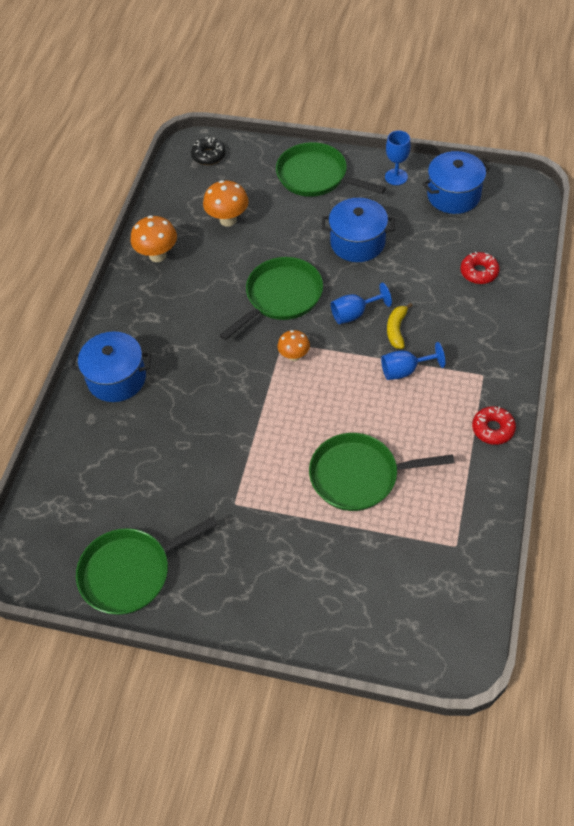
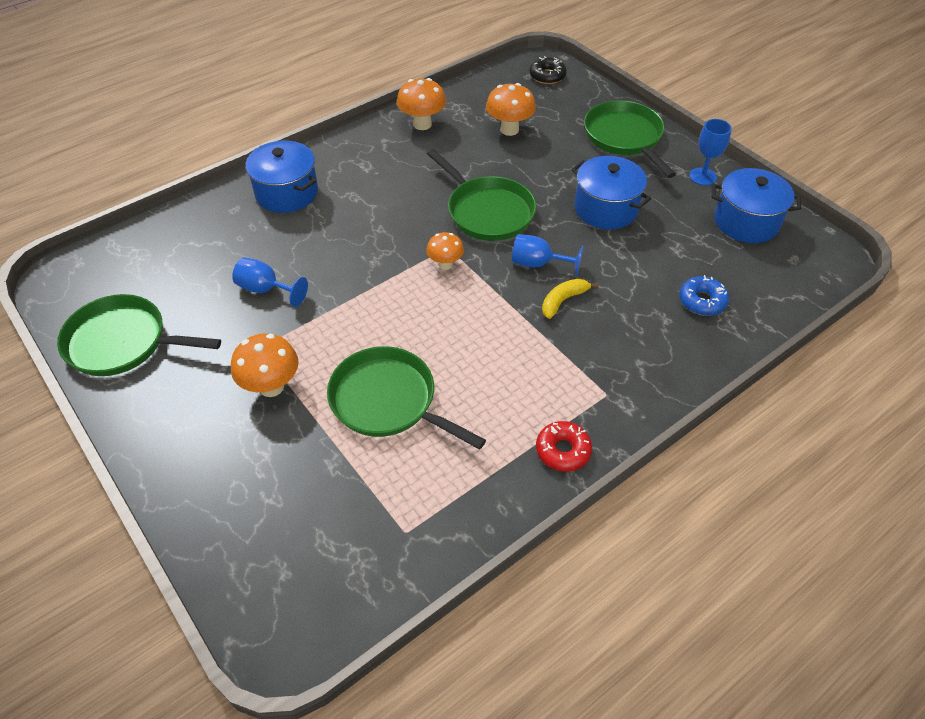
camera: 35 degrees right, 5 degrees down
(273, 523) = (271, 387): none -> orange mushroom
(281, 297) = (487, 211): green pan -> green pan turned 60 degrees clockwise
(405, 370) = (532, 340): blue goblet -> blue goblet (266, 289)
(479, 272) = (702, 301): red donut -> blue donut

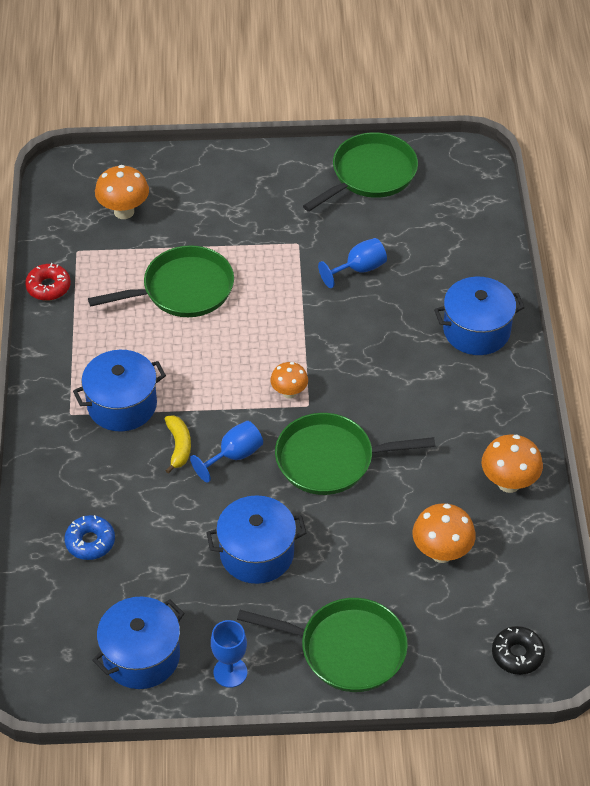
camera: 125 degrees right, 0 degrees up
(271, 387) = (254, 235): orange mushroom -> orange mushroom (124, 211)
(560, 363) = (122, 405): none -> blue pot
(563, 450) = (52, 359): red donut -> red donut (48, 287)

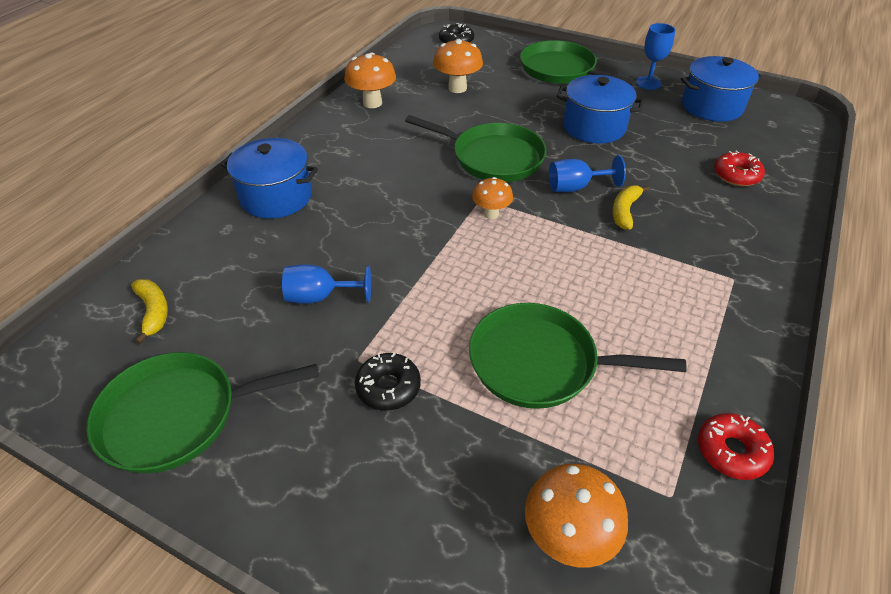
camera: 150 degrees left, 5 degrees down
(90, 542) = (736, 175): blue donut -> red donut
(122, 405) = (670, 265): blue pot -> none
(266, 237) = (388, 387): none -> black donut
(455, 214) = (153, 312): none -> yellow banana

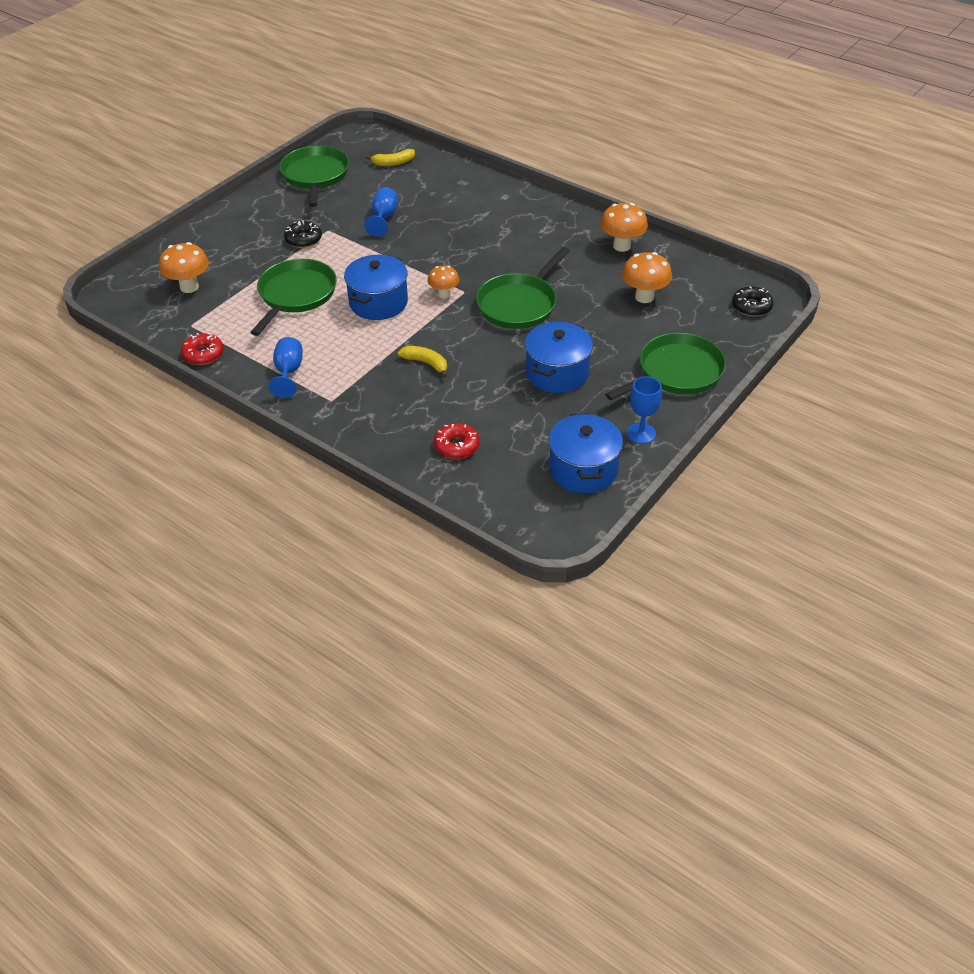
camera: 100 degrees right, 0 degrees up
(276, 197) = (493, 200): blue pot -> blue pot (378, 303)
(575, 187) = (465, 343): blue goblet -> blue goblet (289, 372)

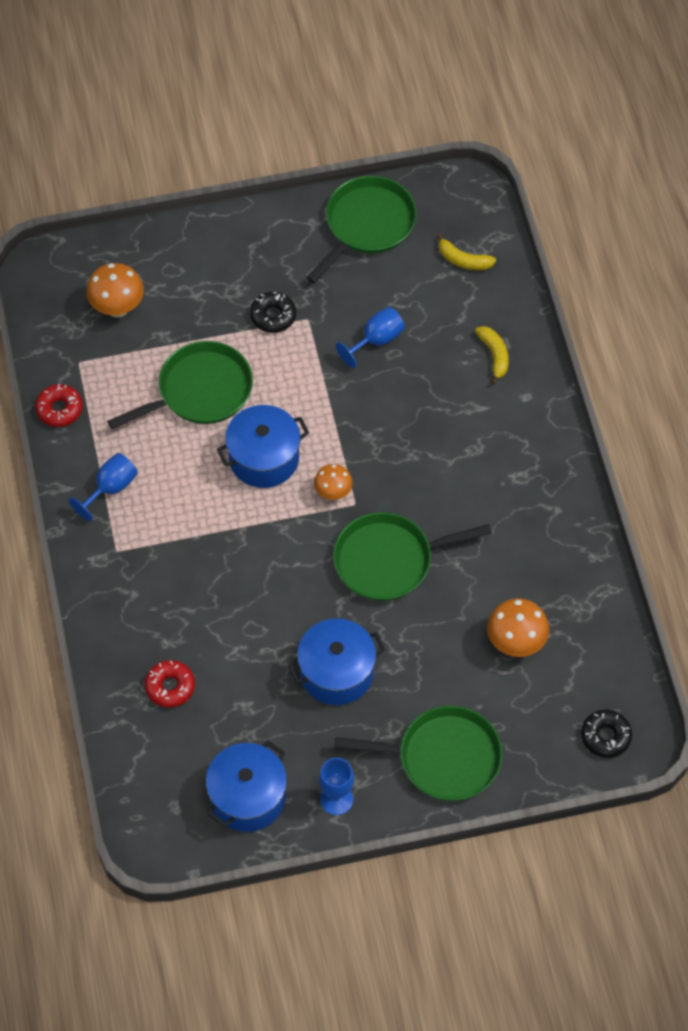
camera: 40 degrees right, 15 degrees up
(426, 363) = (235, 569): yellow banana -> yellow banana (494, 355)
(621, 246) = (568, 558): orange mushroom -> none

